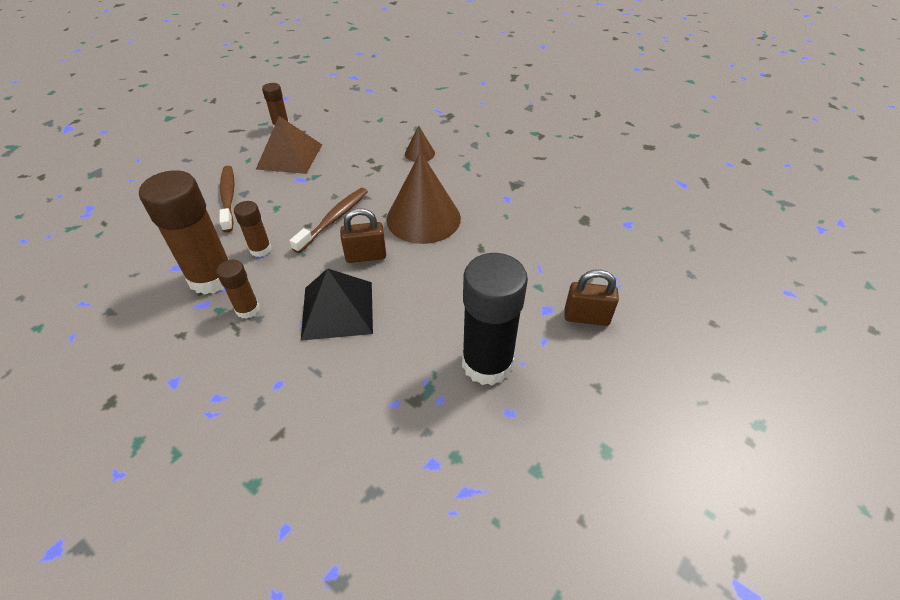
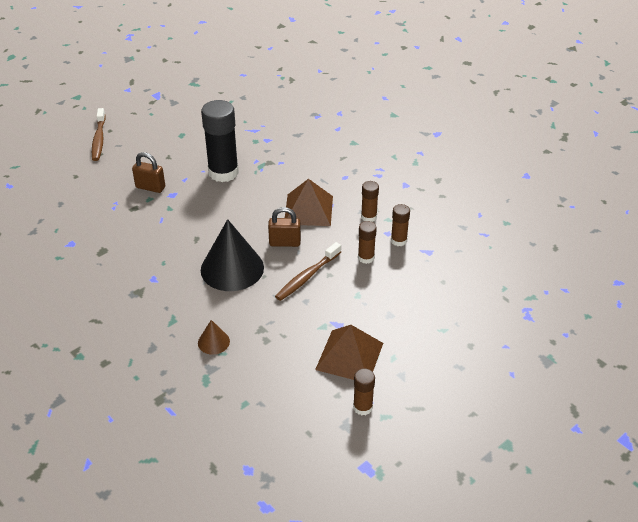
camera: 170 degrees left, 5 degrees down
(212, 278) = (398, 240): brown glue stick -> brown glue stick, size x0.50
(228, 198) = (402, 311): brown toothbrush -> brown toothbrush (99, 139)
(337, 310) = (308, 210): black pyramid -> brown pyramid
(423, 218) = (232, 268): brown cone -> black cone

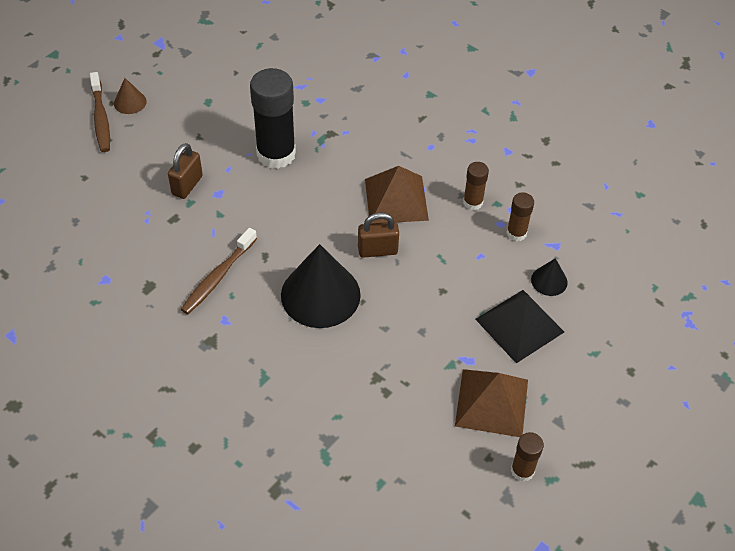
camera: 10 degrees left, 10 degrees up
(150, 187) = (187, 185): brown padlock -> brown padlock turned 75 degrees counterclockwise
(213, 342) = (322, 402): brown cone -> brown cone (130, 102)
(307, 277) = (416, 297): brown toothbrush -> brown toothbrush (218, 277)
(366, 258) = (482, 262): brown glue stick -> none
(385, 304) = (519, 325): none -> black pyramid
(417, 275) = (549, 281): none -> black cone

